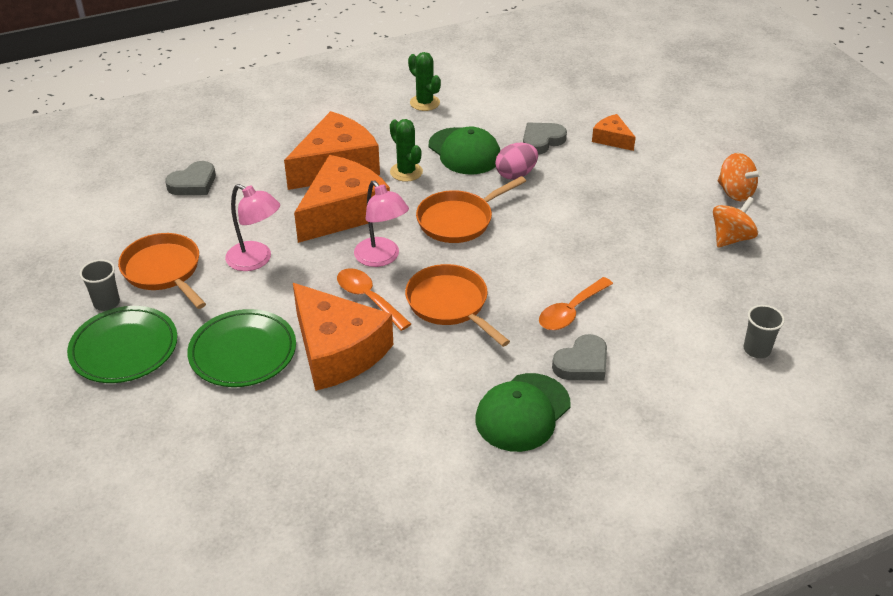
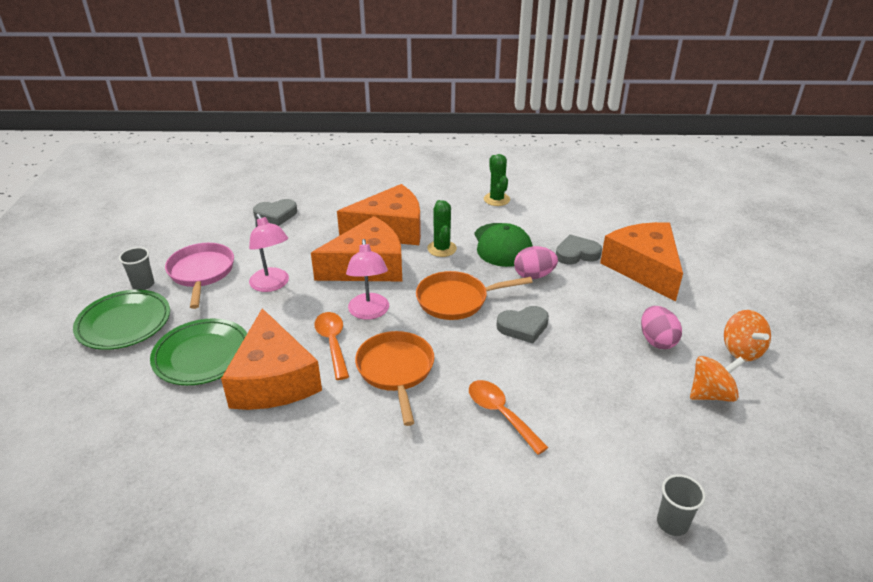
camera: 25 degrees right, 5 degrees down
(164, 271) = (201, 273): orange pan -> pink pan
(522, 412) = (386, 498): green cap -> none
(571, 311) = (500, 414): orange spoon -> orange spoon turned 75 degrees clockwise
(582, 363) = (477, 469): grey heart -> grey heart (523, 327)
(612, 139) = (643, 268): orange cheese -> orange cheese, size x2.09
(662, 205) = (657, 341): none -> pink egg

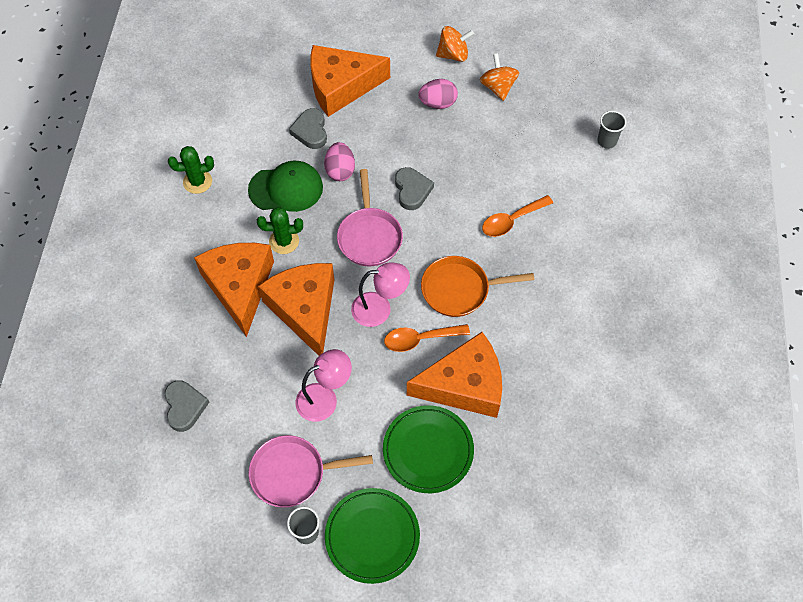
camera: 85 degrees left, 25 degrees up
(456, 300) = (369, 236): orange pan -> pink pan

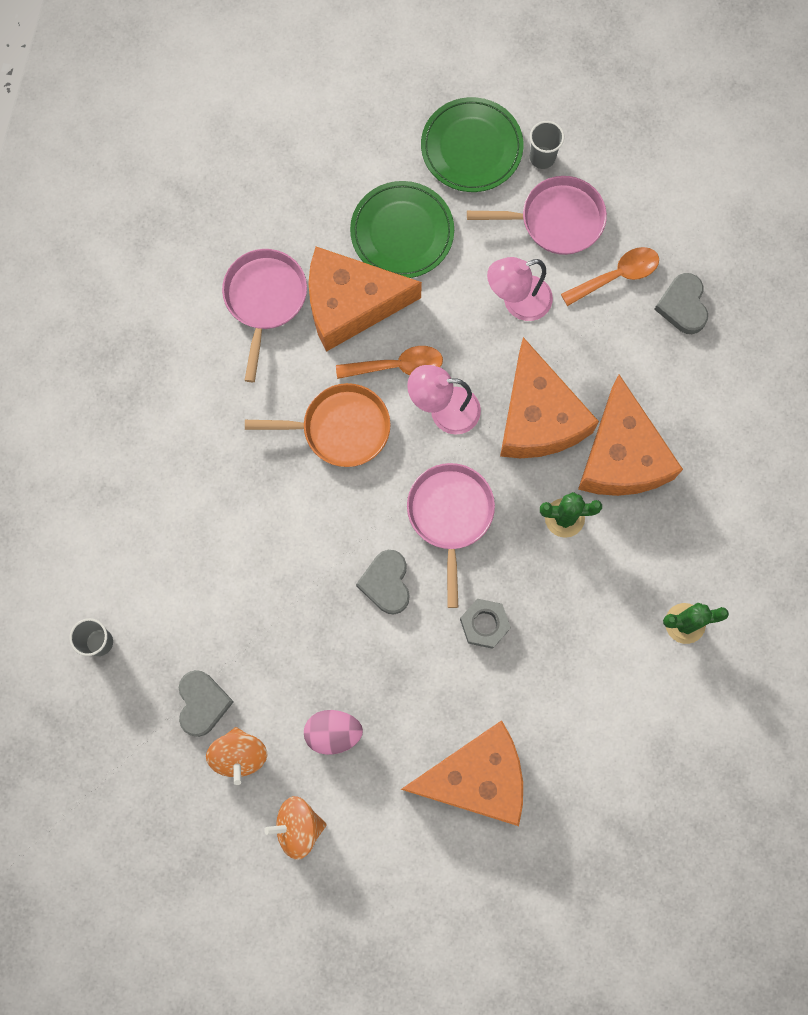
camera: 175 degrees left, 15 degrees up
(286, 188) = (561, 601): green cap -> none
(310, 131) = (524, 697): grey heart -> grey heart (202, 703)
(340, 171) = (484, 624): pink egg -> grey nut
(511, 220) = (257, 523): orange spoon -> orange spoon (617, 276)
(536, 383) = (264, 300): none -> pink pan

